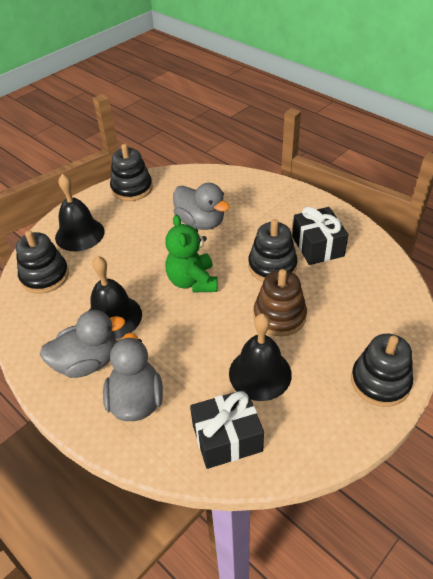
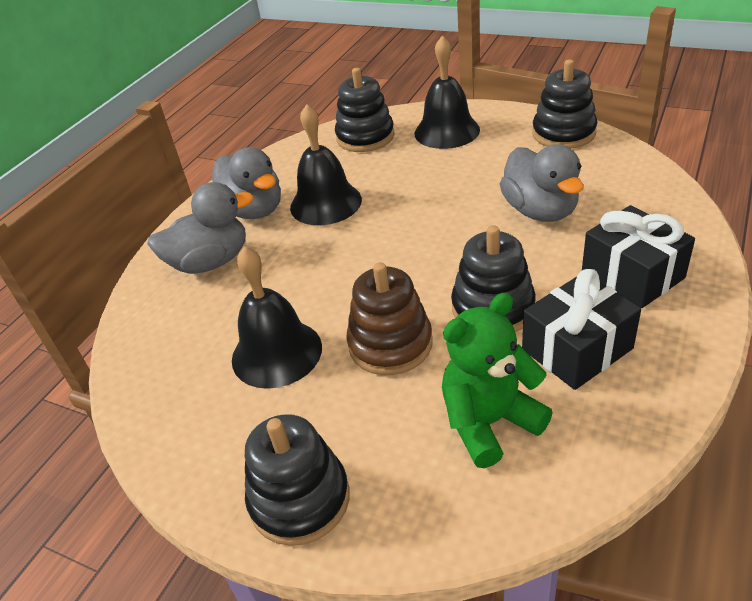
camera: 75 degrees right, 5 degrees down
(192, 281) = (416, 242): green teddy bear -> green teddy bear (489, 422)
(200, 222) = (540, 211): grey duck -> grey duck turned 45 degrees counterclockwise
(227, 438) = (170, 351): black gift -> black gift (632, 275)

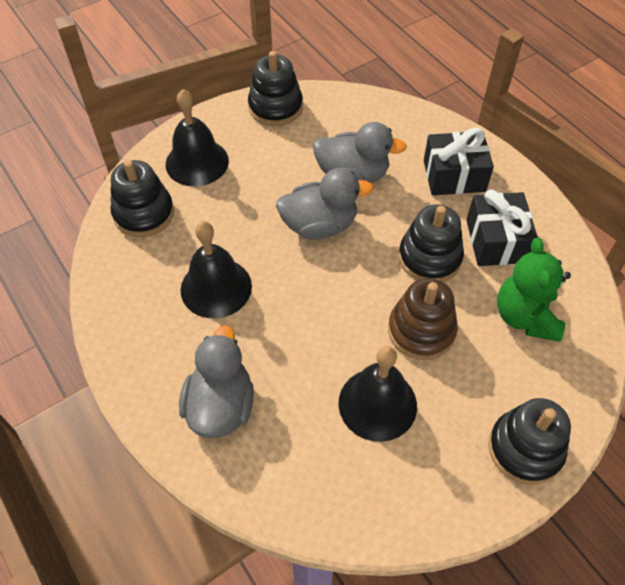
camera: 65 degrees left, 15 degrees up
(253, 210) = (173, 342): grey duck -> grey duck (319, 225)

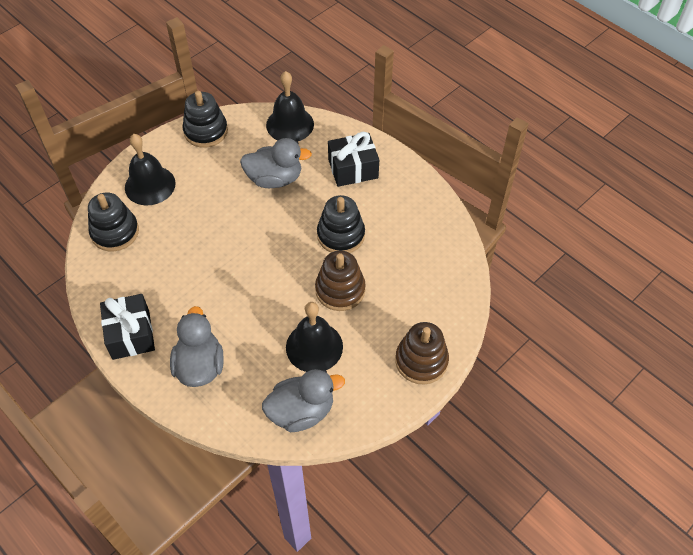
camera: 10 degrees left, 0 degrees up
(216, 287) = (182, 281): black bell -> black bell (290, 124)
(319, 225) = (254, 222): grey duck -> grey duck (301, 411)
(496, 241) = (389, 215): black gift -> black gift (131, 334)
(525, 317) = (415, 268): green teddy bear -> none
(525, 449) = (421, 361): black stacking toy -> brown stacking toy

